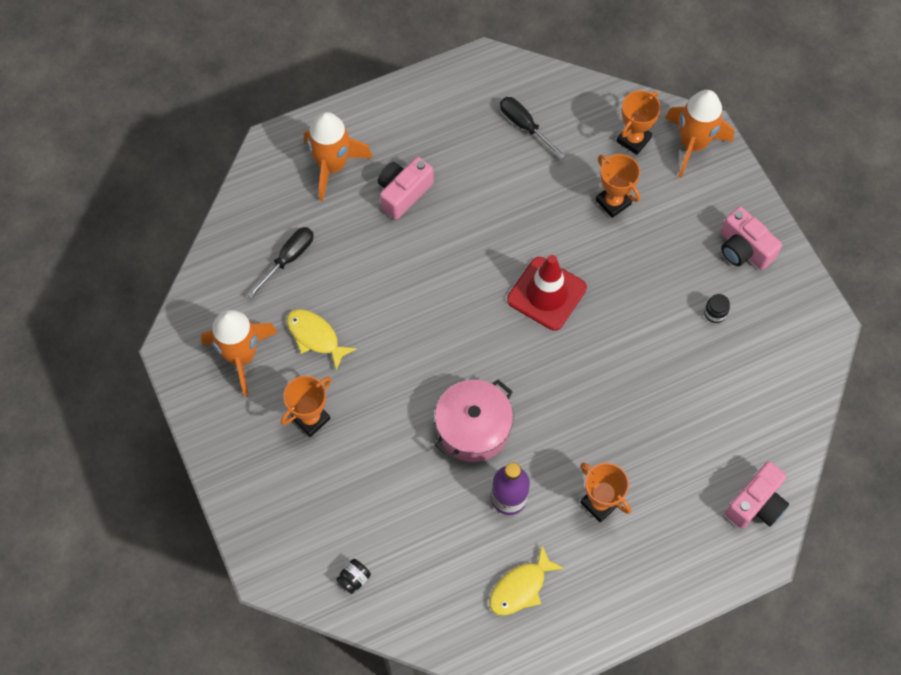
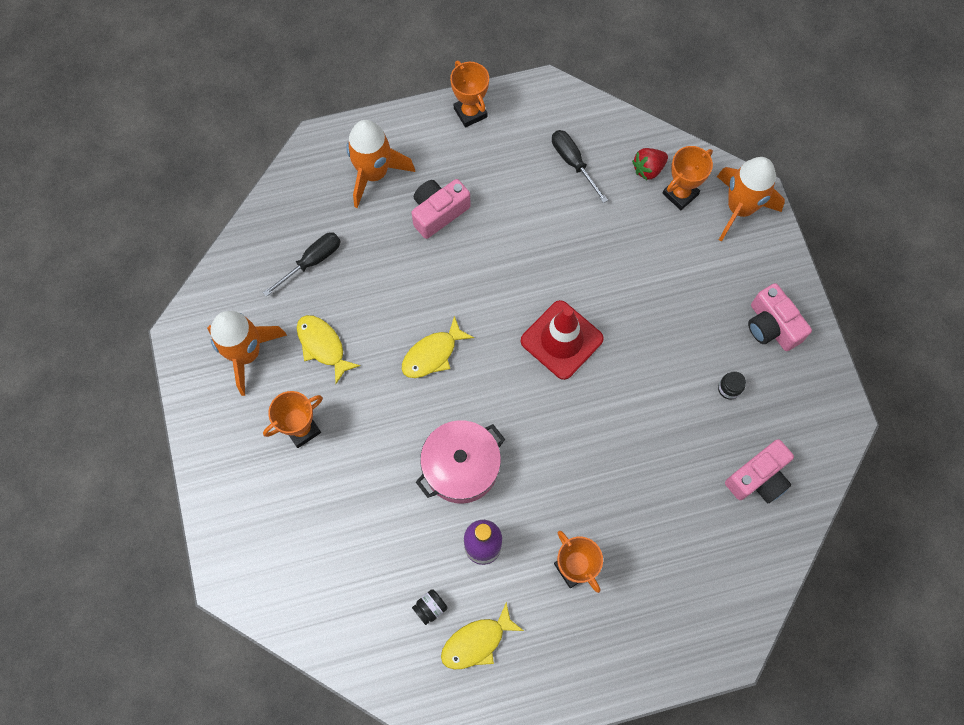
camera: 10 degrees right, 5 degrees up
(354, 579) = (312, 602): black jar -> black jar (430, 608)
(424, 327) = (432, 354): none -> yellow fish
(598, 121) = (648, 169): none -> red strawberry
(613, 202) = (647, 255): orange trophy -> orange trophy (470, 113)
(756, 504) = (733, 597): pink camera -> pink camera (758, 478)

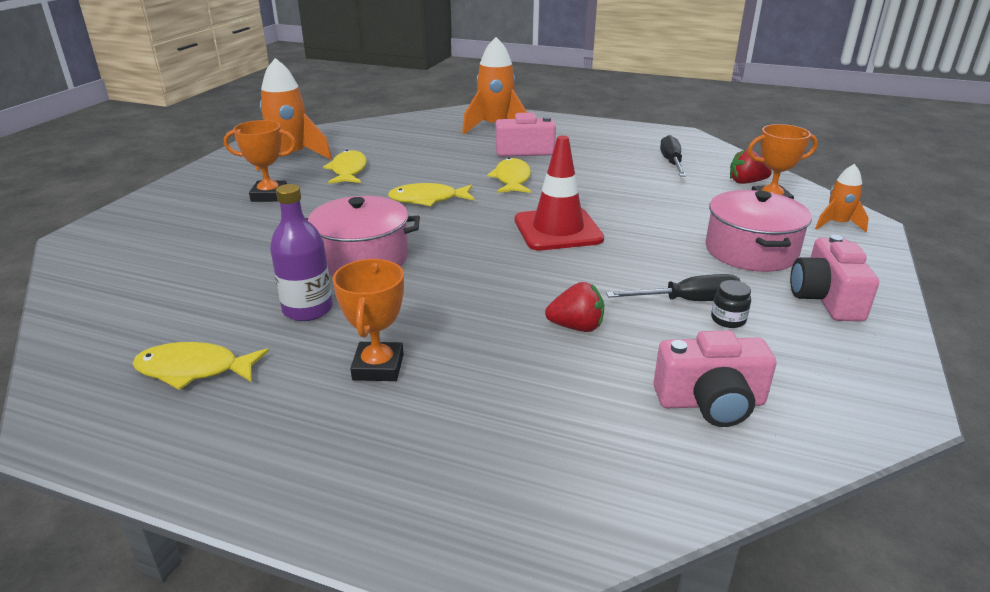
camera: 35 degrees right, 40 degrees down
(312, 261) = (398, 142): black screwdriver -> black screwdriver (688, 301)
(430, 608) = (194, 324): black jar -> none
(469, 276) = (512, 179): none -> yellow fish
(470, 113) = (603, 127): orange trophy -> none
(651, 454) = (576, 327): none -> red strawberry
(702, 288) = (750, 251): none -> pink pot
(739, 208) = (837, 224): orange rocket -> orange rocket, size x0.54

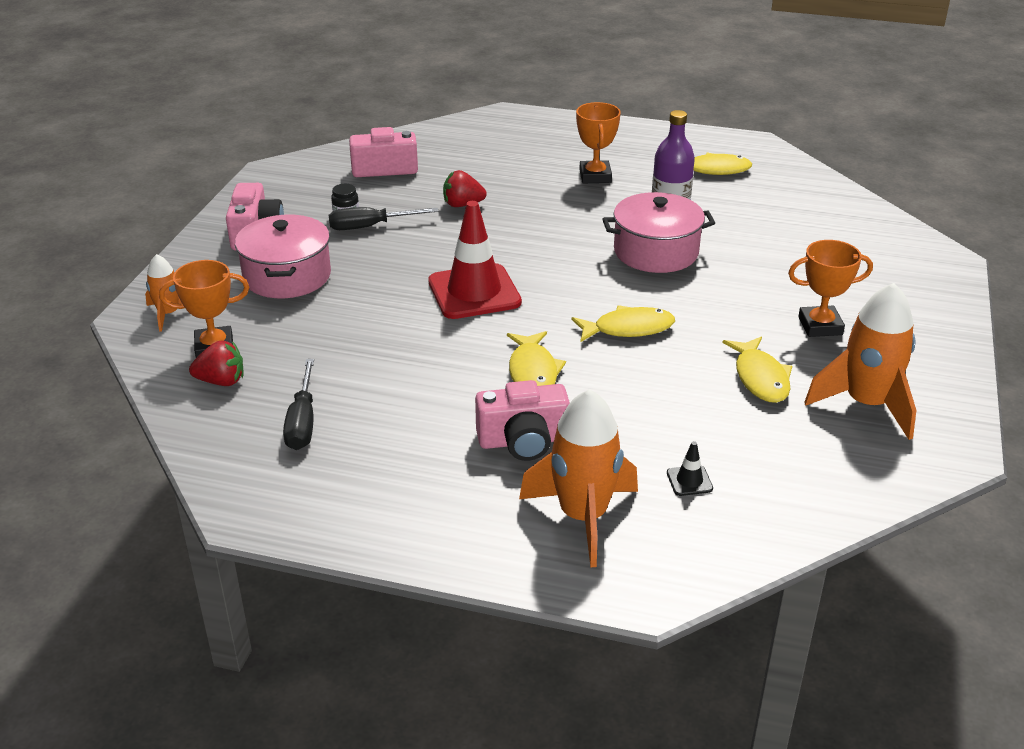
camera: 175 degrees right, 5 degrees up
(430, 135) = (689, 481): none -> black traffic cone

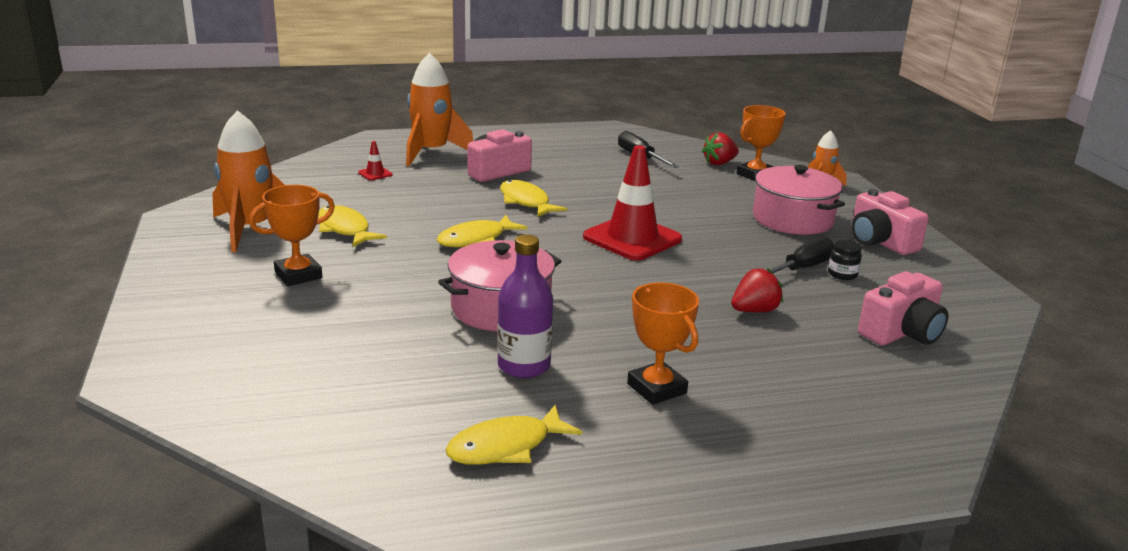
camera: 150 degrees right, 10 degrees down
(689, 481) = (375, 174): black traffic cone -> red traffic cone

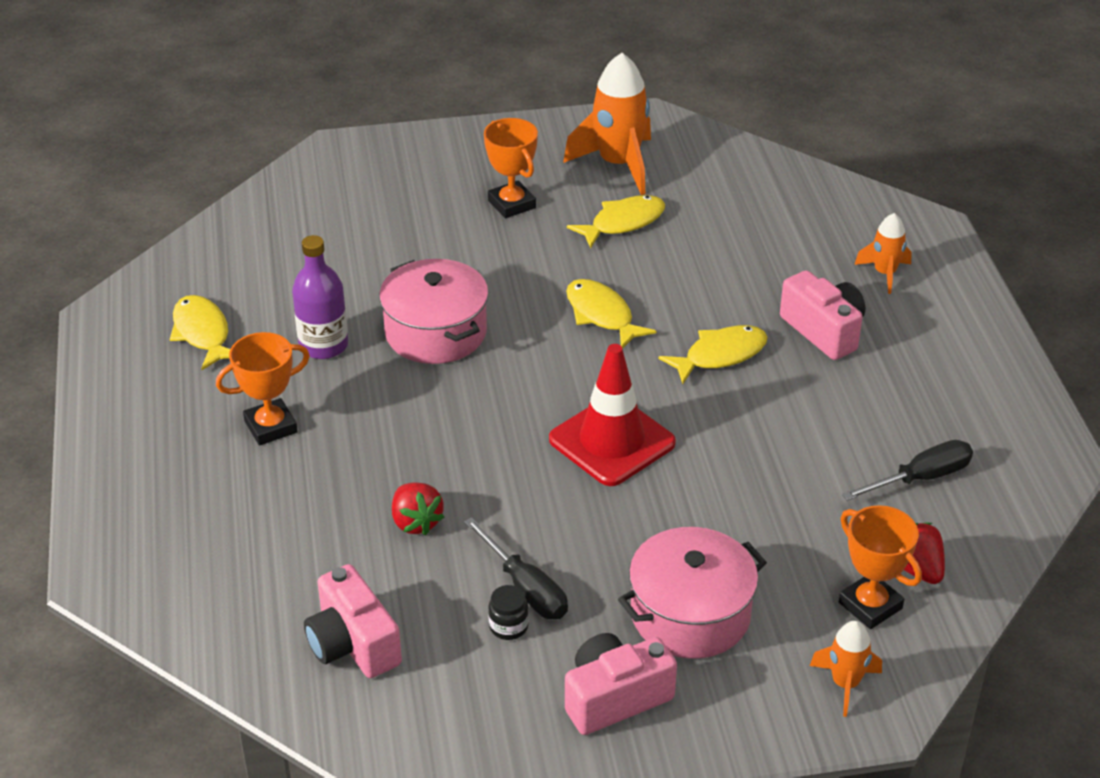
camera: 95 degrees right, 15 degrees up
(375, 174) = (794, 232): red traffic cone -> none
(431, 152) = (884, 273): orange rocket -> orange rocket, size x0.54

